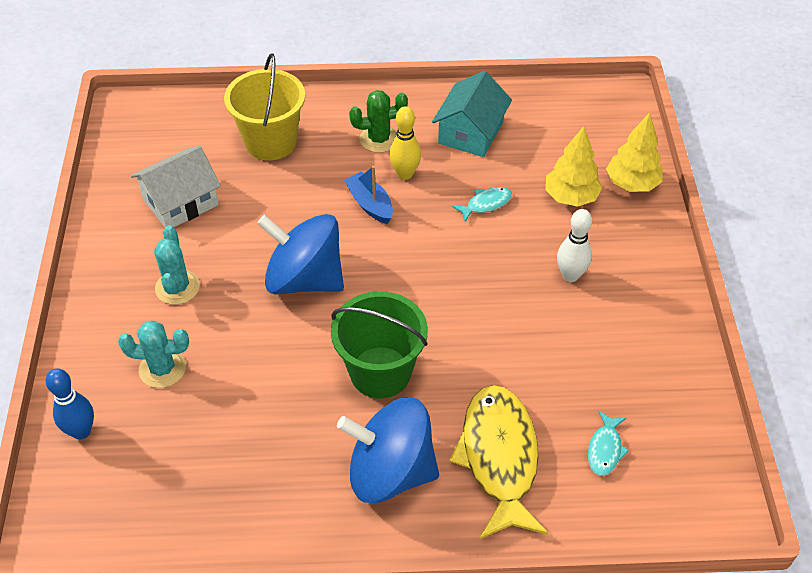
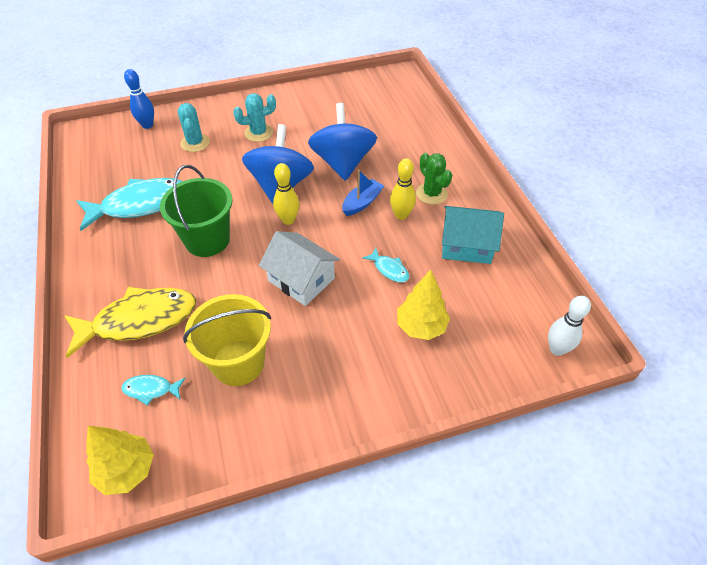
camera: 75 degrees right, 0 degrees up
(180, 202) = (329, 116): white house -> white house (301, 279)
(271, 142) = (401, 141): yellow bucket -> yellow bucket (238, 362)
(278, 449) = (140, 205): none -> turquoise fish
(374, 281) = (288, 220): none -> yellow bowling pin
(390, 471) = (125, 262): blue spinning top -> blue spinning top (343, 163)
(570, 275) = (328, 339): white bowling pin -> white bowling pin (557, 349)
(631, 184) = (459, 372): yellow tree -> yellow tree (127, 470)

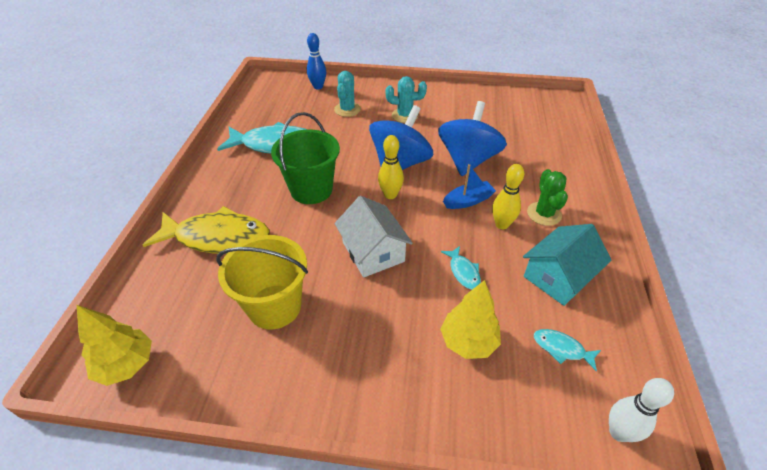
camera: 25 degrees right, 5 degrees down
(151, 389) = (189, 300): turquoise fish -> turquoise fish (561, 349)
(466, 245) = (558, 276): turquoise house -> turquoise house turned 75 degrees counterclockwise

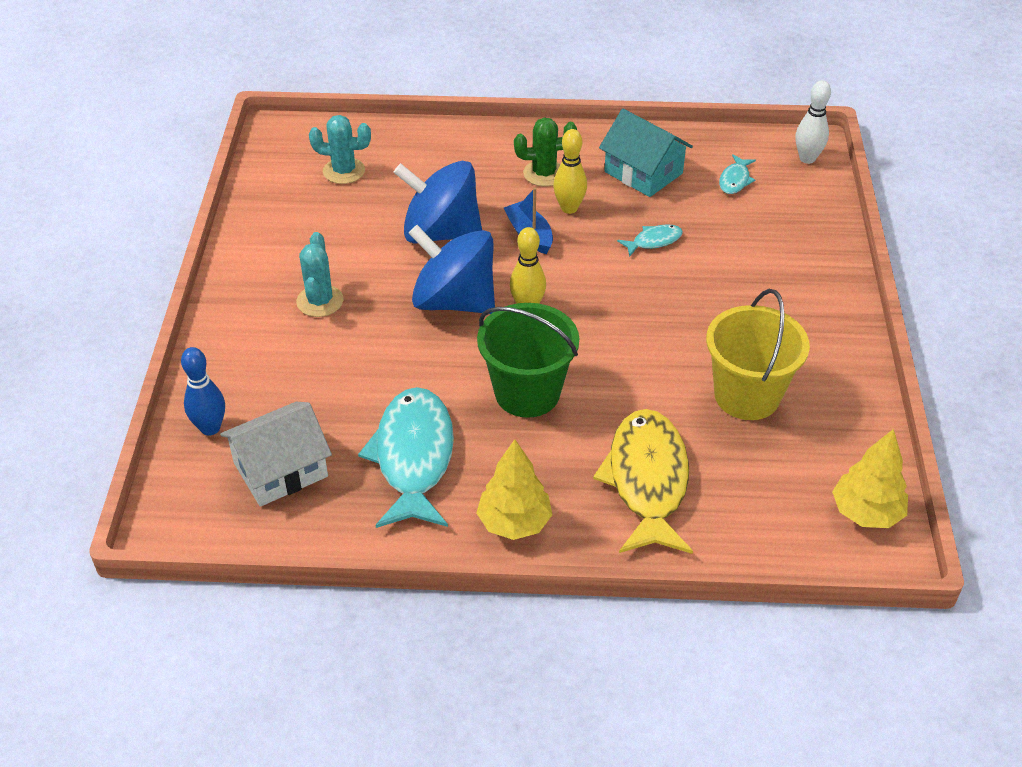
camera: 95 degrees left, 0 degrees up
(347, 109) = (298, 375): turquoise cactus -> turquoise cactus (344, 171)
(373, 251) = (639, 317): white house -> white house (280, 469)
(468, 341) = (746, 239): yellow tree -> yellow tree (514, 523)

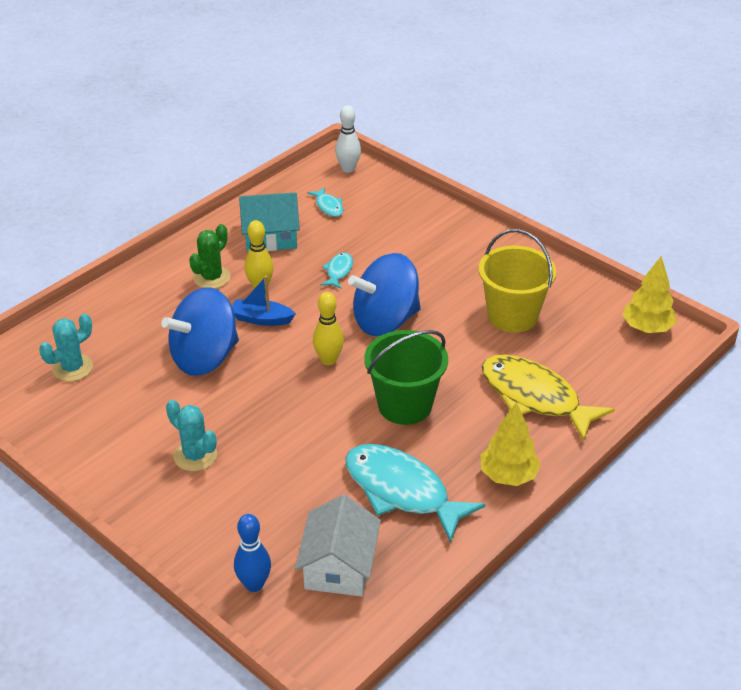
camera: 50 degrees left, 5 degrees down
(454, 301) = (280, 390): blue spinning top -> blue spinning top (385, 320)

